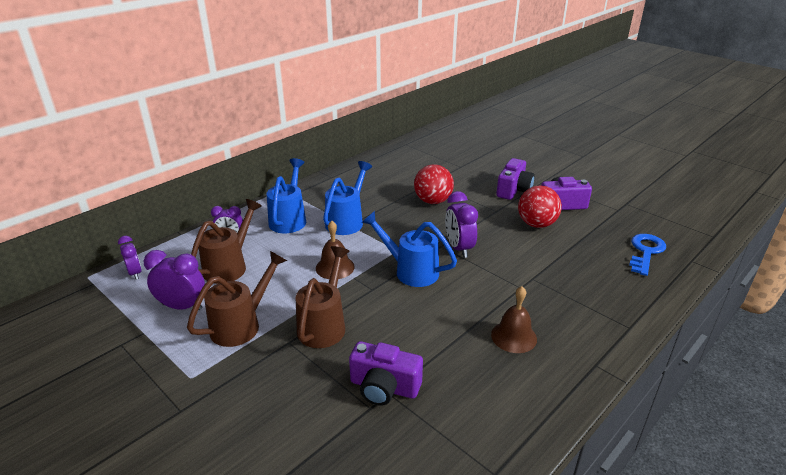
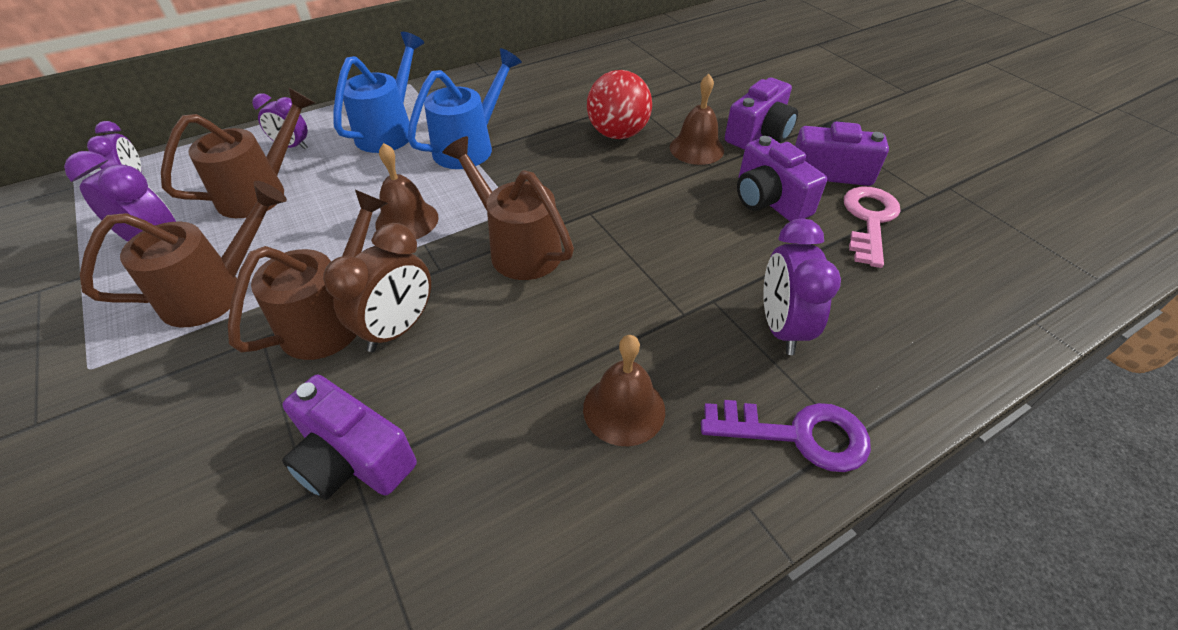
camera: 15 degrees right, 15 degrees up
(367, 323) = (398, 329): none -> brown clock
(411, 271) = (518, 248): blue watering can -> brown watering can
(459, 248) = (616, 222): purple clock -> purple clock (781, 327)
(483, 203) = (696, 148): none -> brown bell
(536, 224) = (769, 200): red ball -> purple camera
(593, 226) = (869, 220): none -> pink key
(604, 331) = (798, 435): none -> purple key
(645, 252) = (948, 286): blue key -> none

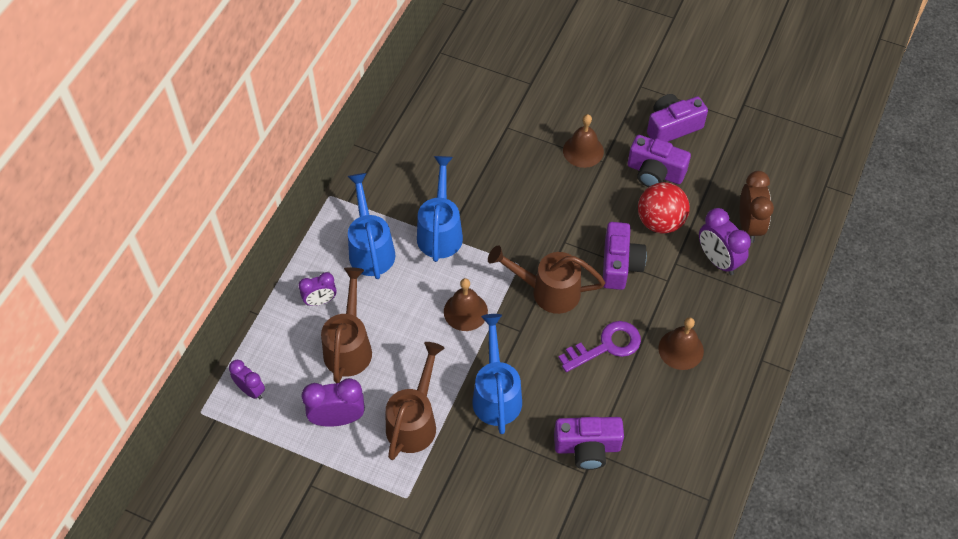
camera: 35 degrees left, 10 degrees up
(331, 318) = (496, 394): brown watering can -> blue watering can
(398, 329) = (537, 378): brown clock -> brown clock (749, 225)
(618, 134) = (524, 165): red ball -> red ball (660, 221)
(759, 134) = (610, 115): purple camera -> purple camera (619, 264)
(798, 435) = (760, 315): purple key -> purple key (606, 346)
(869, 220) = (716, 158): pink key -> none

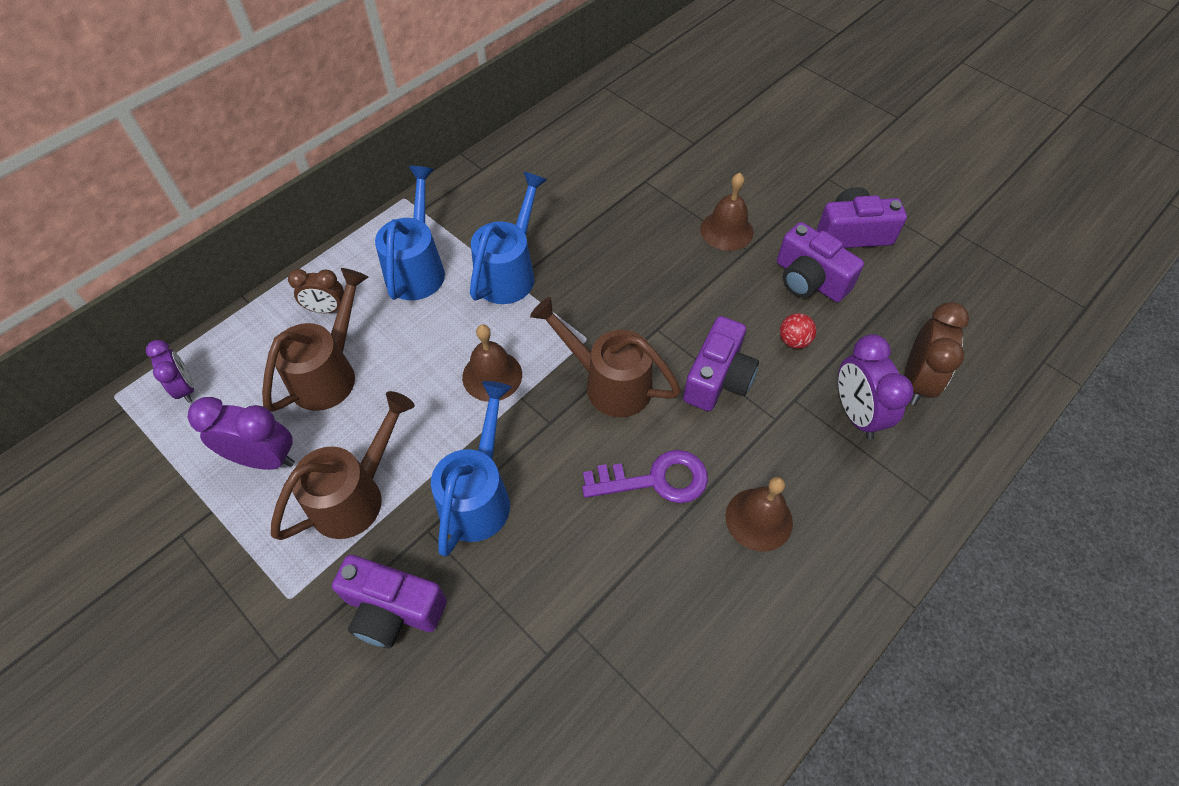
camera: 20 degrees right, 0 degrees up
(320, 301) = (327, 309): purple clock -> brown clock
(587, 447) = (567, 616): purple camera -> purple camera (393, 609)
(660, 221) = (793, 341): red ball -> red ball, size x0.50

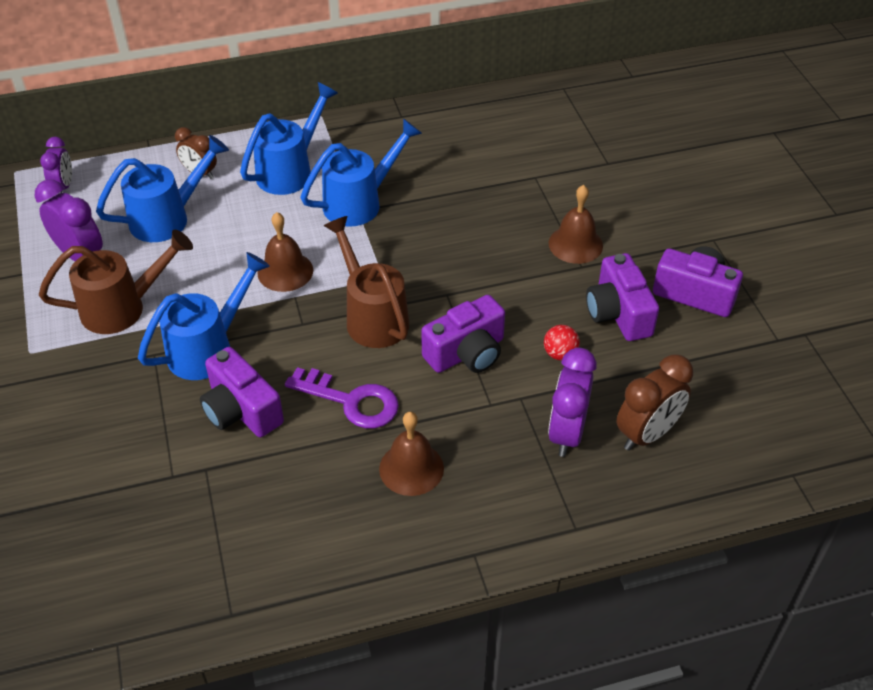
camera: 30 degrees right, 10 degrees down
(329, 373) = (168, 218): brown watering can -> blue watering can
(393, 609) = (90, 393): purple camera -> purple camera (241, 410)

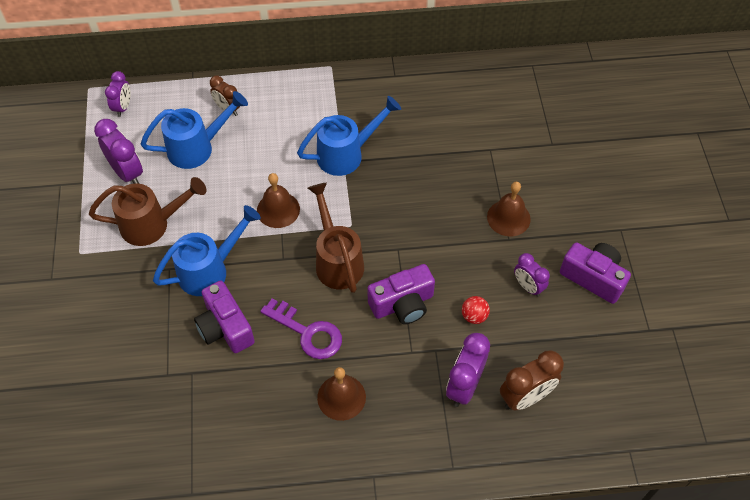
camera: 10 degrees right, 10 degrees up
(290, 171) = (298, 116): blue watering can -> none
(618, 313) = (528, 286): purple camera -> purple clock

